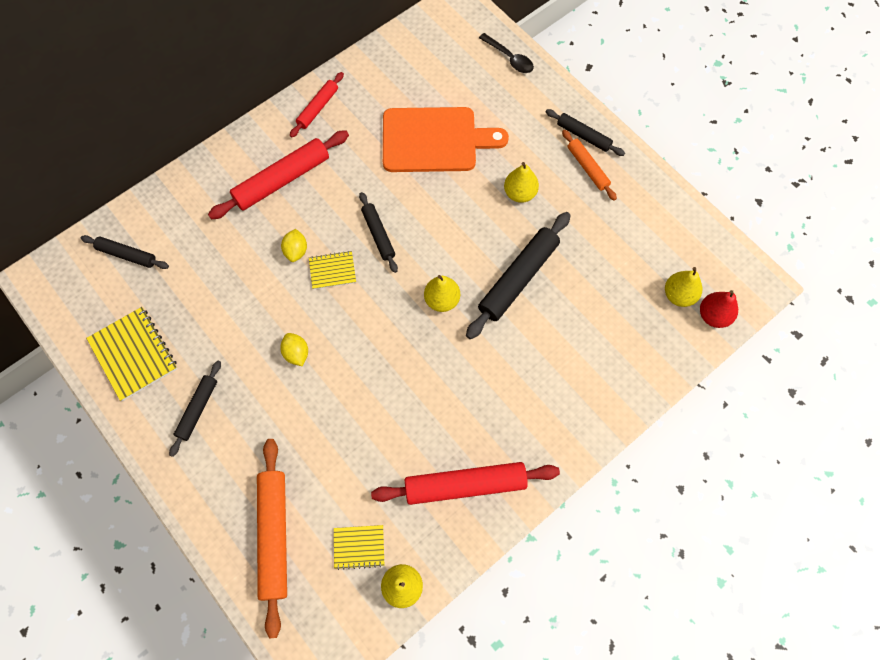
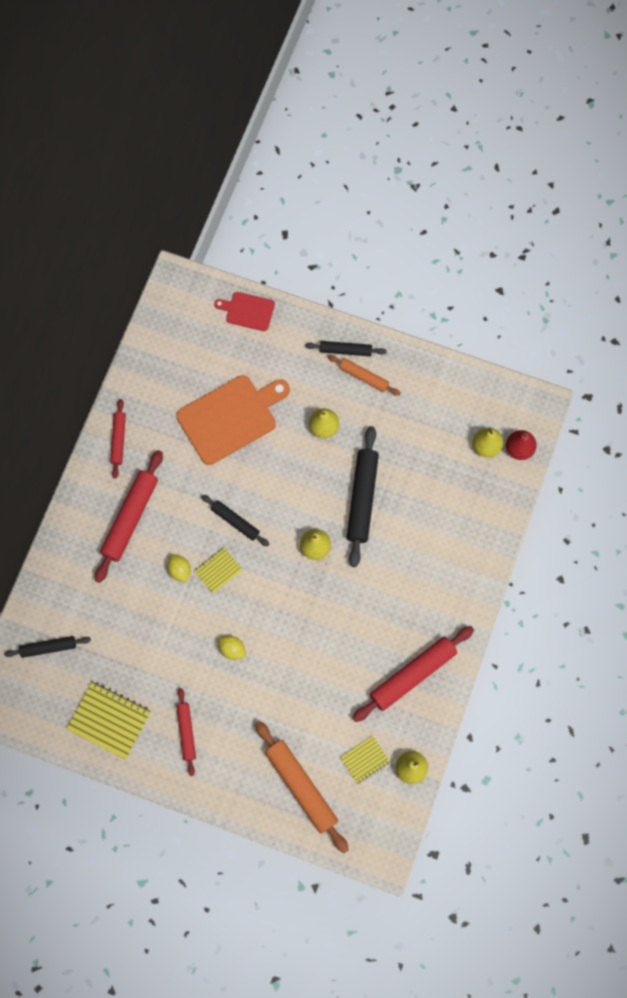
camera: 30 degrees left, 5 degrees up
(198, 409) = (186, 732): black rolling pin -> red rolling pin
(509, 58) = (247, 311): black spoon -> red cutting board

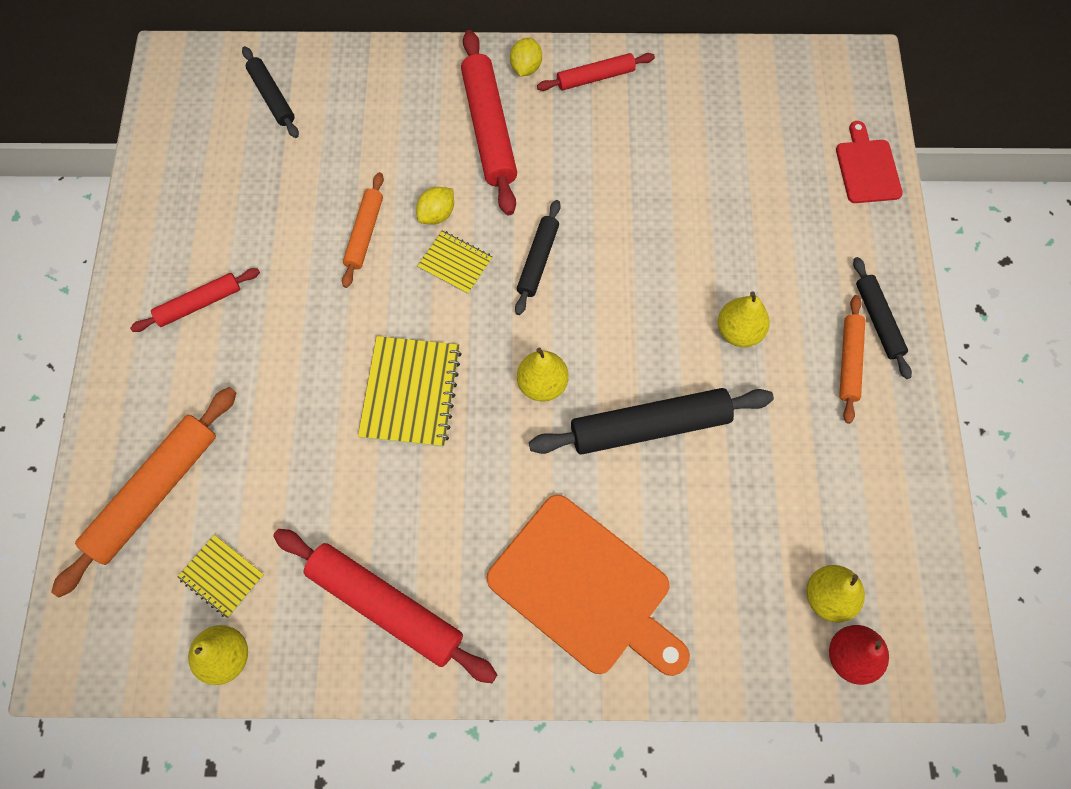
camera: 70 degrees right, 5 degrees down
(109, 720) = (190, 201): yellow notebook -> yellow notebook (410, 392)
(130, 518) = (489, 128): red rolling pin -> red rolling pin turned 75 degrees clockwise
(176, 618) = (364, 233): none -> orange rolling pin
(230, 417) = (693, 201): orange cutting board -> orange cutting board (585, 588)
(232, 649) = (342, 322): yellow lemon -> yellow lemon (526, 68)

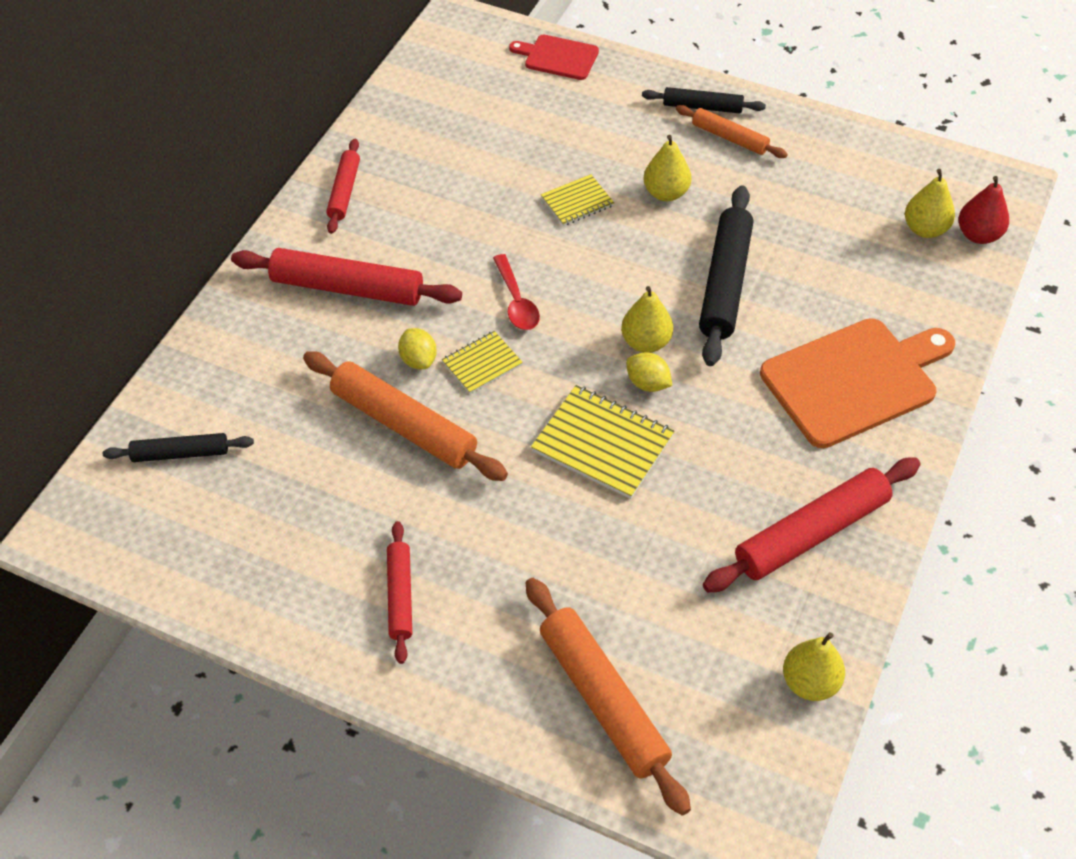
camera: 65 degrees left, 15 degrees down
(222, 576) = (724, 662): yellow notebook -> yellow notebook (577, 202)
(364, 233) = (403, 424): orange rolling pin -> orange rolling pin, size x1.74
(526, 68) = (296, 237): yellow lemon -> yellow lemon (647, 383)
(538, 260) = (516, 301): black rolling pin -> red spoon

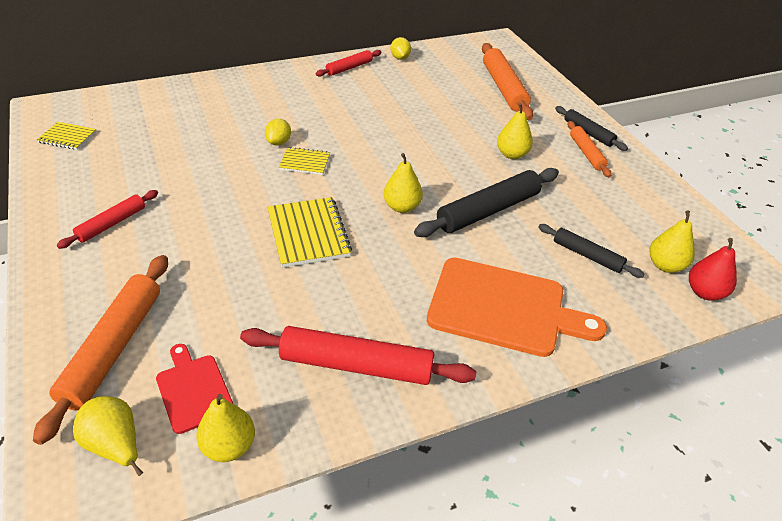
camera: 40 degrees right, 10 degrees down
(180, 453) = (129, 111): black rolling pin -> black rolling pin (587, 255)
(347, 288) = (293, 99): red rolling pin -> none
(403, 424) = (230, 161): orange rolling pin -> orange rolling pin (503, 88)
(516, 301) = (361, 149): red spoon -> none
(558, 57) = (532, 76): red cutting board -> red cutting board (193, 390)
(577, 202) = (456, 131): yellow notebook -> yellow notebook (67, 137)
(647, 383) = (374, 225): yellow lemon -> yellow lemon (400, 58)
(729, 763) = (115, 445): none -> yellow pear

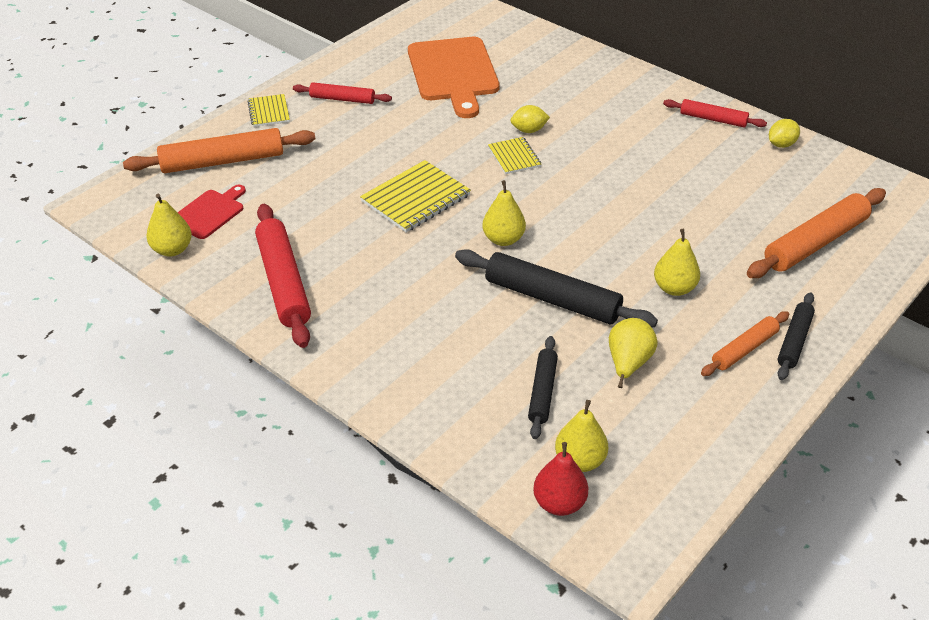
camera: 65 degrees right, 0 degrees up
(67, 137) = (424, 28): yellow notebook -> yellow notebook (269, 112)
(115, 445) = (146, 201): yellow pear -> yellow pear (628, 363)
(503, 308) = (414, 349): orange cutting board -> orange cutting board (454, 73)

